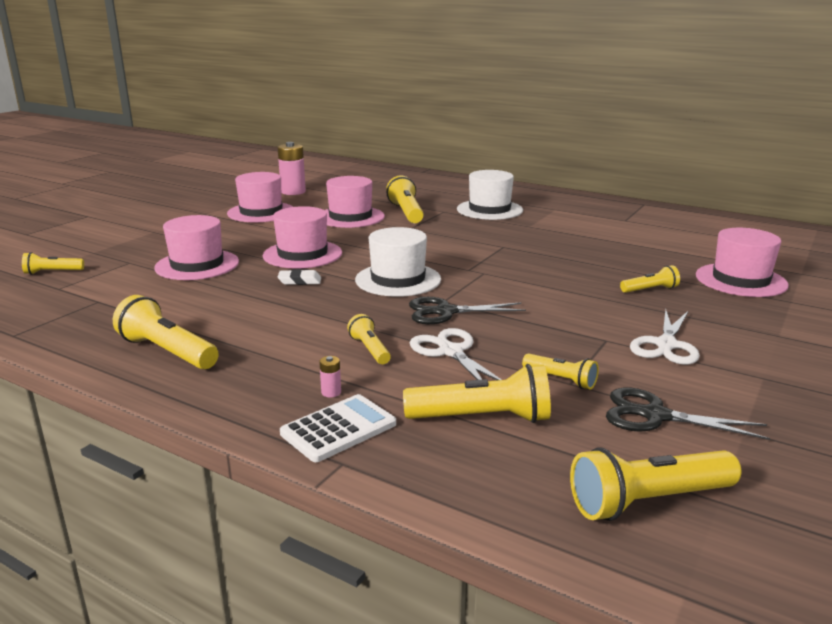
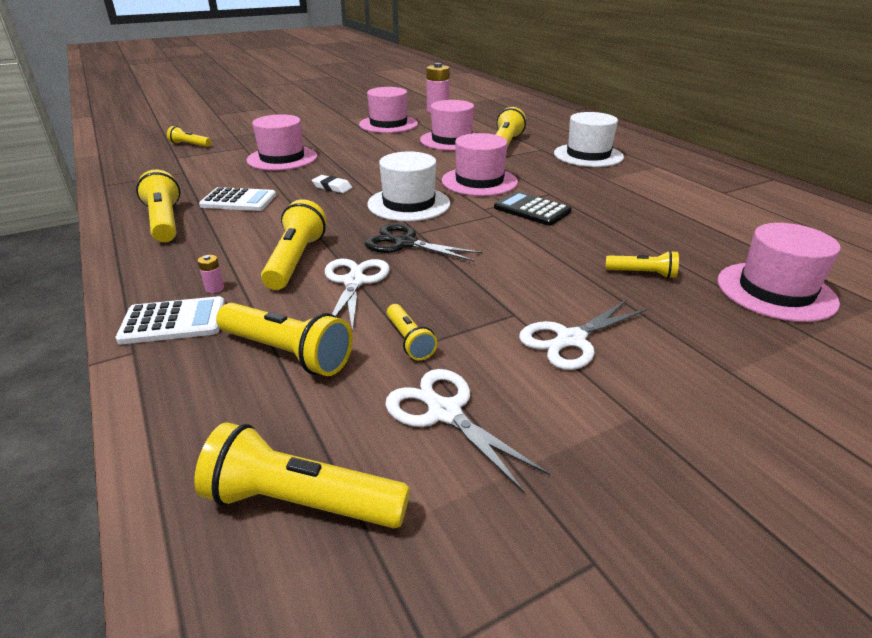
camera: 30 degrees right, 10 degrees up
(218, 314) = (238, 200): none -> white calculator
(302, 254) = (367, 165): pink hat -> pink hat (479, 181)
(370, 349) = (296, 260): yellow flashlight -> yellow flashlight, size x1.75
(508, 262) = (532, 210): none -> black calculator
(655, 416) = (445, 413): black scissors -> white scissors

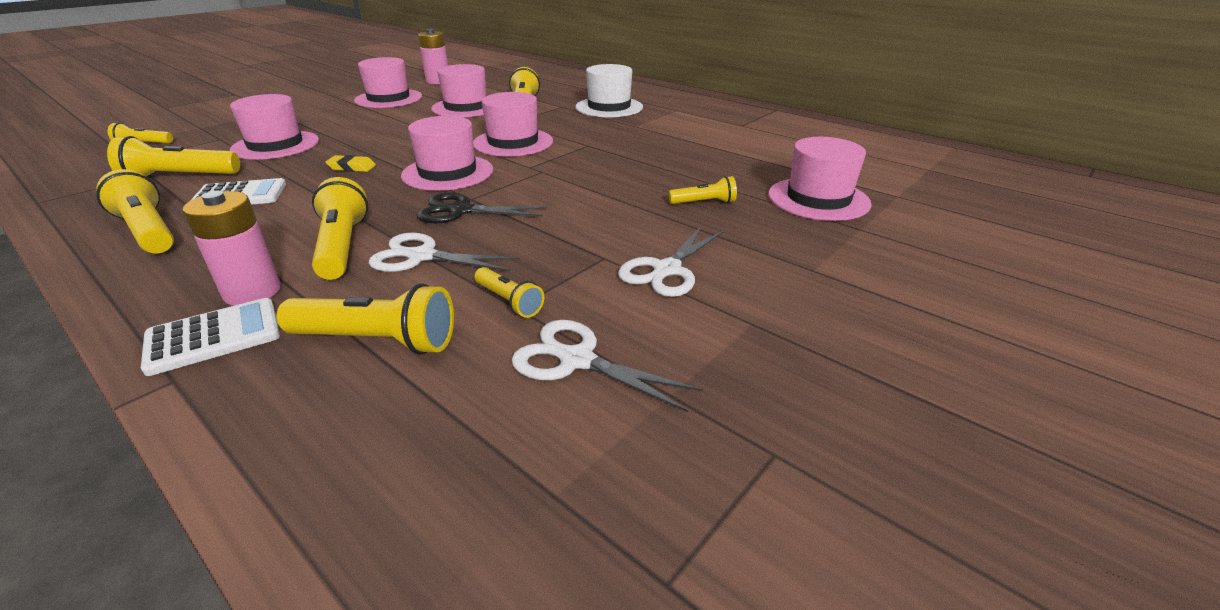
camera: 20 degrees left, 0 degrees up
(214, 288) = (252, 292): pink battery -> pink battery, size x2.41
(301, 501) = (463, 483): yellow flashlight -> yellow flashlight (179, 177)
(332, 187) = (352, 167): white eraser -> yellow eraser
(354, 282) = (422, 257): white scissors -> white scissors turned 60 degrees counterclockwise
(409, 204) = (447, 173): white hat -> pink hat
(532, 210) = (578, 161): black calculator -> none

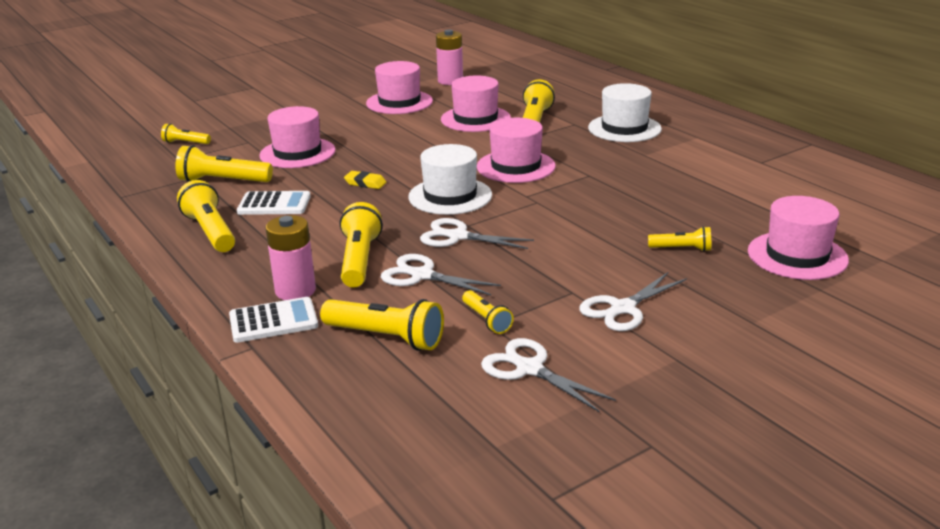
camera: 15 degrees right, 5 degrees down
(447, 173) = (450, 196): pink hat -> white hat
(461, 211) = (458, 236): black scissors -> white scissors

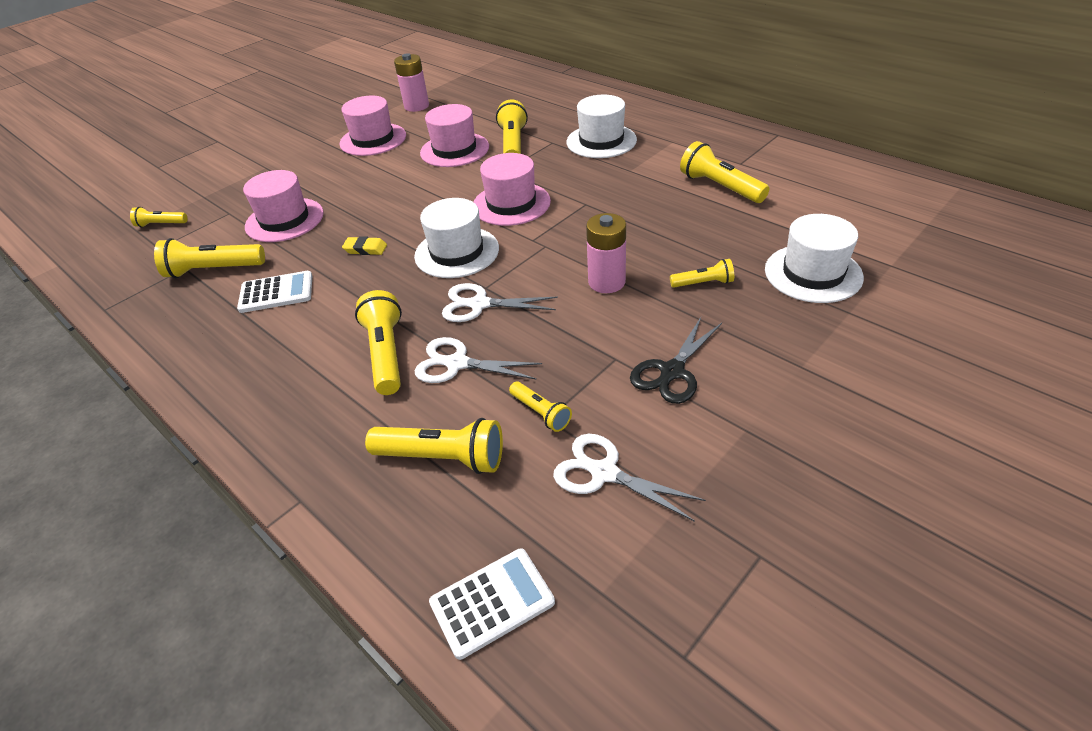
camera: 10 degrees left, 15 degrees up
(210, 231) = (215, 342): yellow flashlight -> yellow flashlight (720, 187)
(273, 321) = (314, 457): white calculator -> white calculator (492, 602)
(295, 291) = (328, 409): pink battery -> pink battery (606, 282)
(623, 308) = (672, 371): white scissors -> black scissors
(797, 255) = (813, 273): pink hat -> white hat

